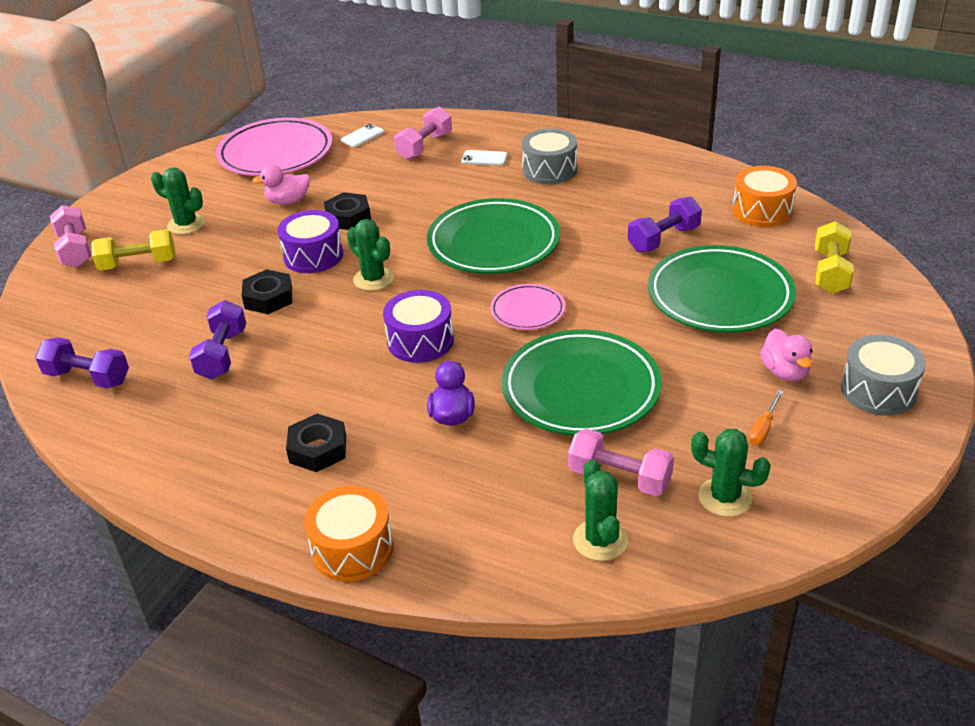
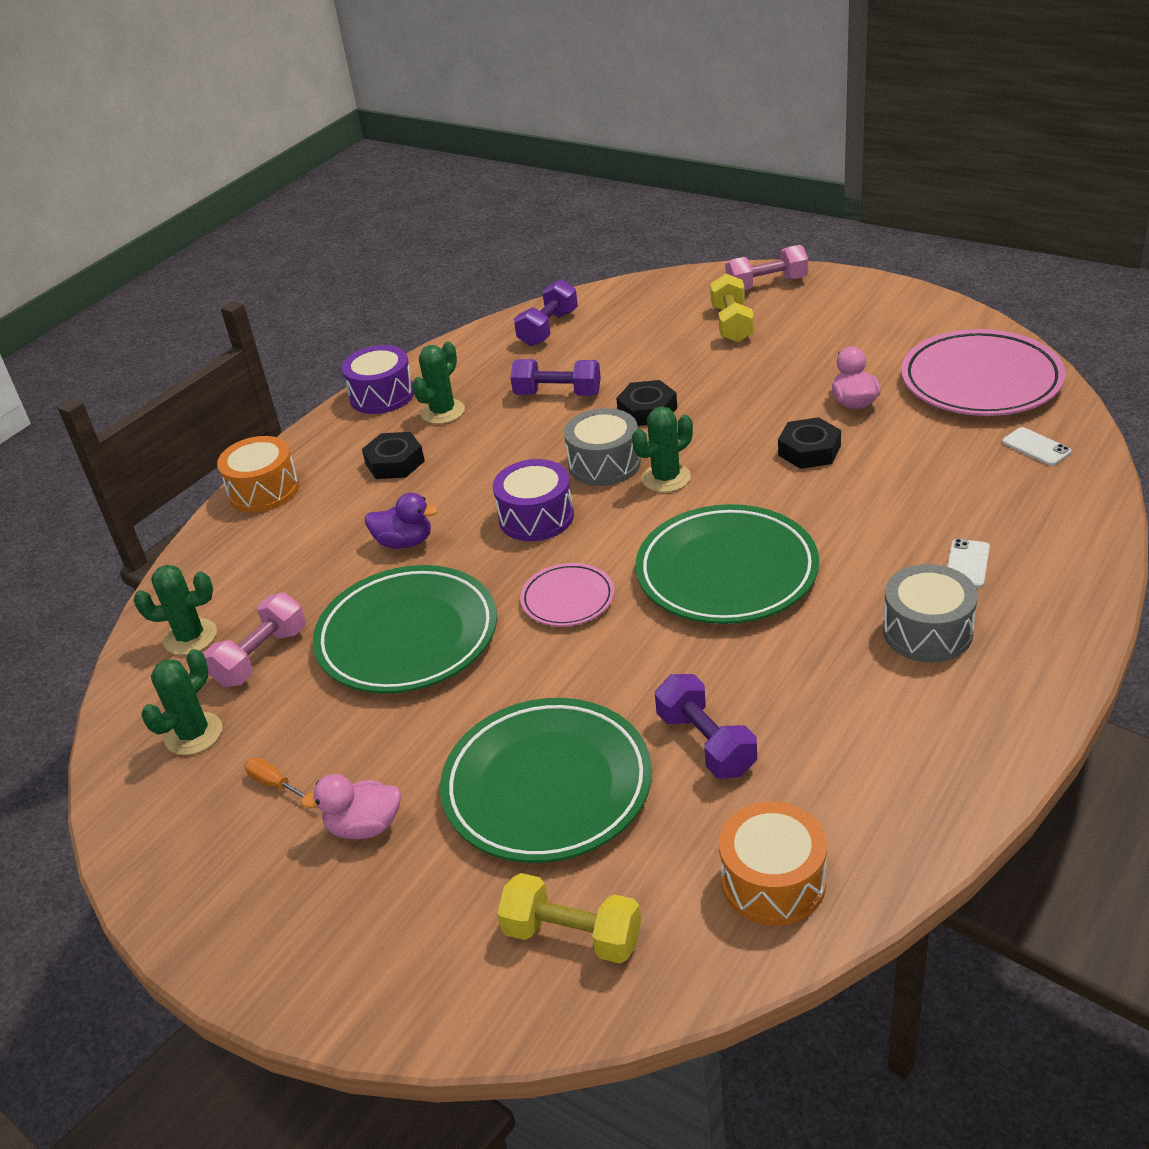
camera: 100 degrees right, 0 degrees up
(186, 224) = (808, 341): green cactus -> green cactus (443, 412)
(313, 256) = (725, 432): purple drum -> purple drum (382, 395)
(424, 146) = (1005, 505): pink dumbbell -> none
(878, 390) = (289, 920): grey drum -> grey drum (604, 464)

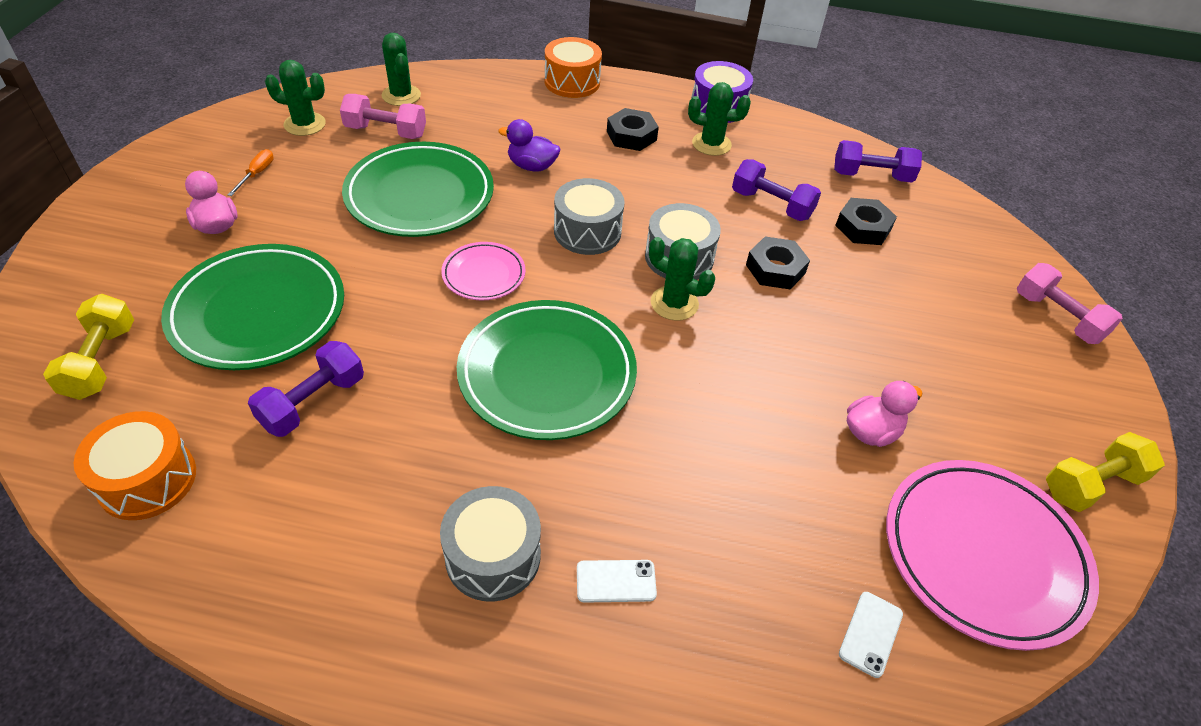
camera: 60 degrees right, 10 degrees up
(404, 542) = (532, 166): purple duck -> purple duck turned 120 degrees clockwise
(536, 517) = (587, 231): purple drum -> grey drum
(558, 394) = (771, 205): purple dumbbell -> purple dumbbell turned 45 degrees counterclockwise
(732, 324) = (961, 303): yellow dumbbell -> yellow dumbbell (1091, 484)
(809, 450) = (765, 406): black nut -> black nut (863, 227)

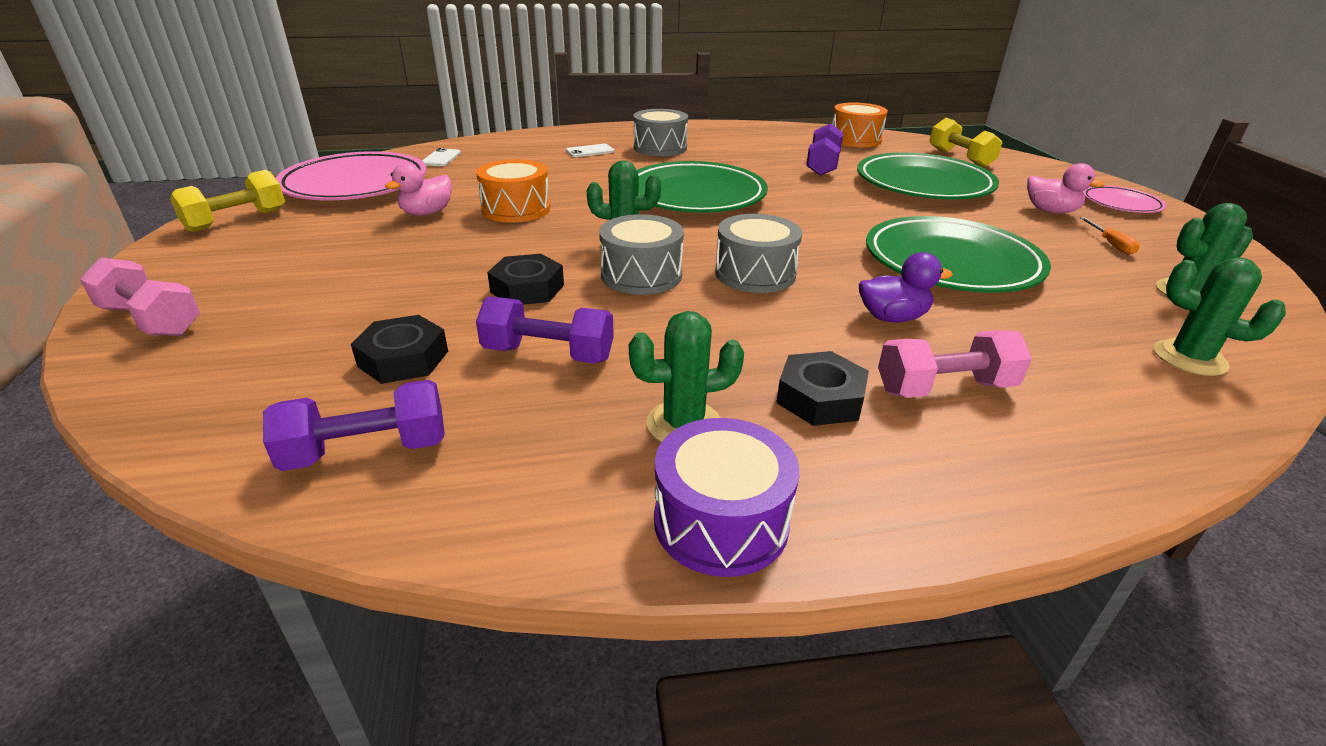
camera: 160 degrees right, 15 degrees down
(386, 132) = (1102, 309): pink dumbbell -> pink dumbbell (945, 388)
(484, 275) = (807, 228): pink plate -> pink plate (1121, 204)
(572, 82) = (1037, 477): orange drum -> orange drum (516, 209)

